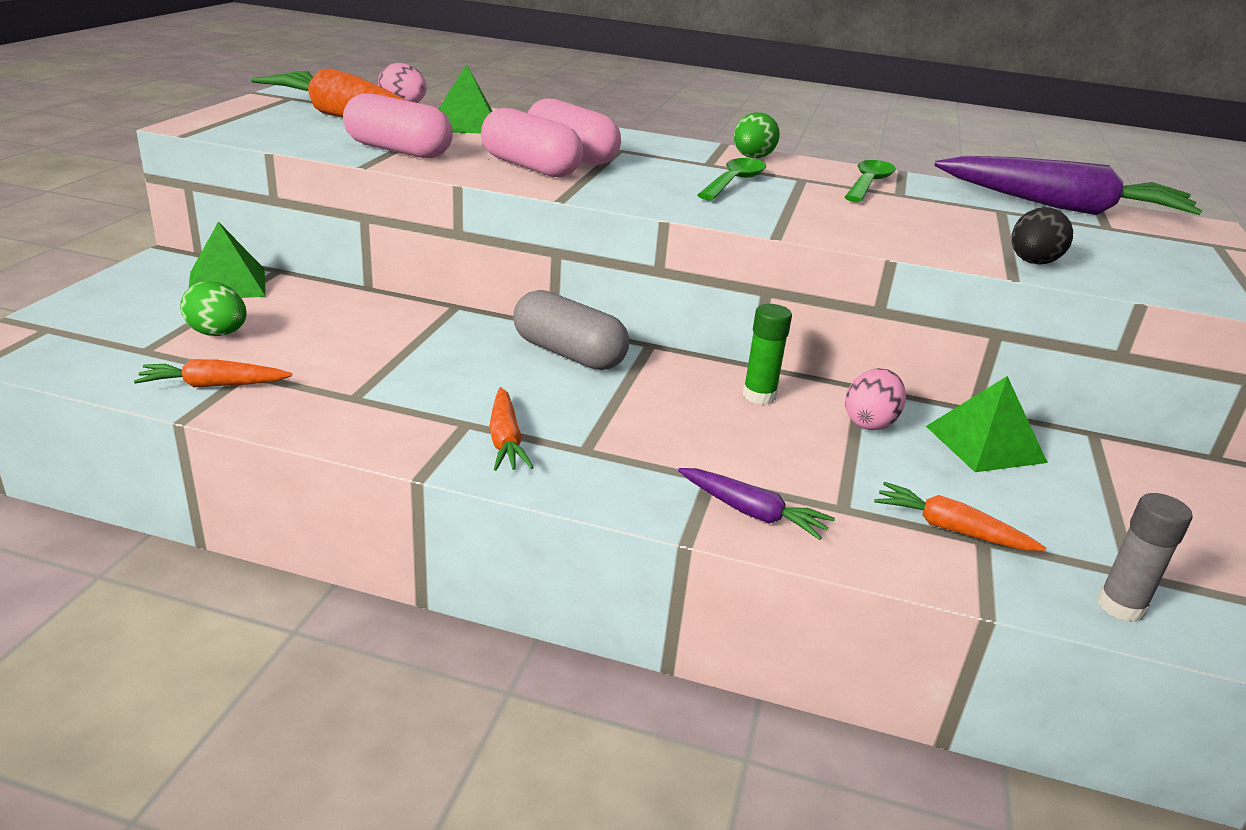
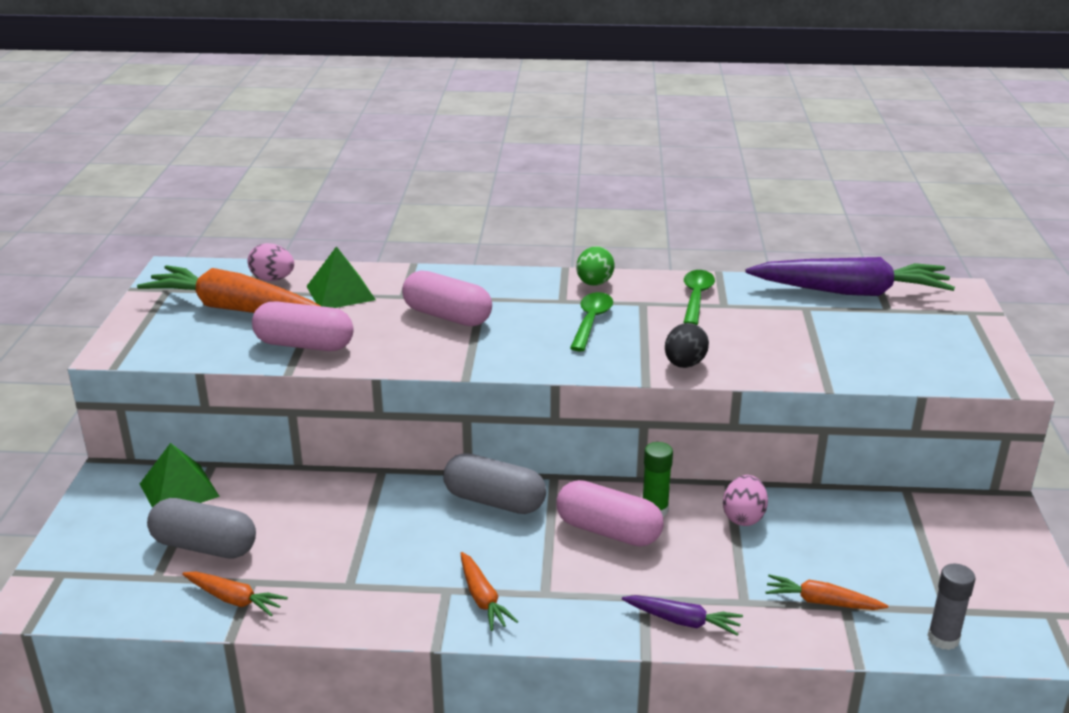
camera: 10 degrees left, 0 degrees up
(214, 385) = (234, 599): orange carrot -> orange carrot turned 135 degrees counterclockwise
(218, 334) = (205, 546): green egg -> grey capsule
(530, 167) = (422, 341): pink capsule -> pink capsule (608, 531)
(985, 444) = (830, 518): green pyramid -> none
(1032, 263) = (839, 369): black egg -> black egg (684, 364)

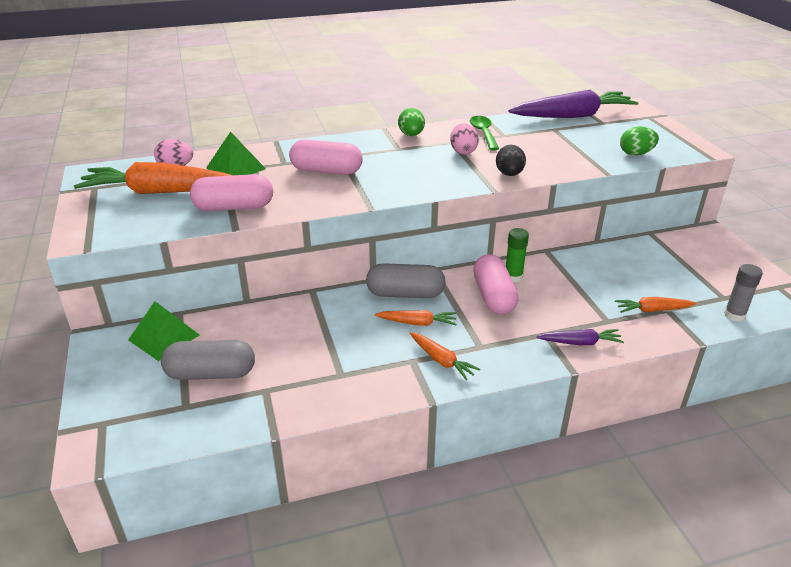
camera: 20 degrees left, 5 degrees up
(234, 599) = (259, 407): orange carrot -> orange carrot (417, 323)
(591, 321) = (428, 158): green spoon -> none
(608, 531) = (493, 296): pink capsule -> pink capsule turned 75 degrees clockwise
(743, 517) = (570, 269): pink egg -> pink egg (463, 151)
(897, 367) = (636, 154): none -> green egg

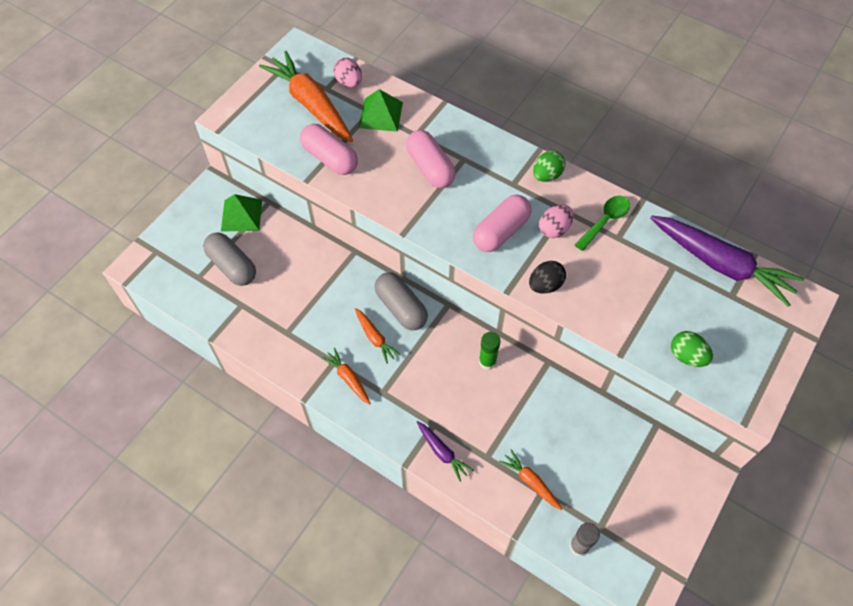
camera: 50 degrees right, 25 degrees up
(441, 360) = (348, 378): orange carrot -> orange carrot turned 135 degrees clockwise
(493, 296) = (448, 364): pink capsule -> pink capsule (501, 231)

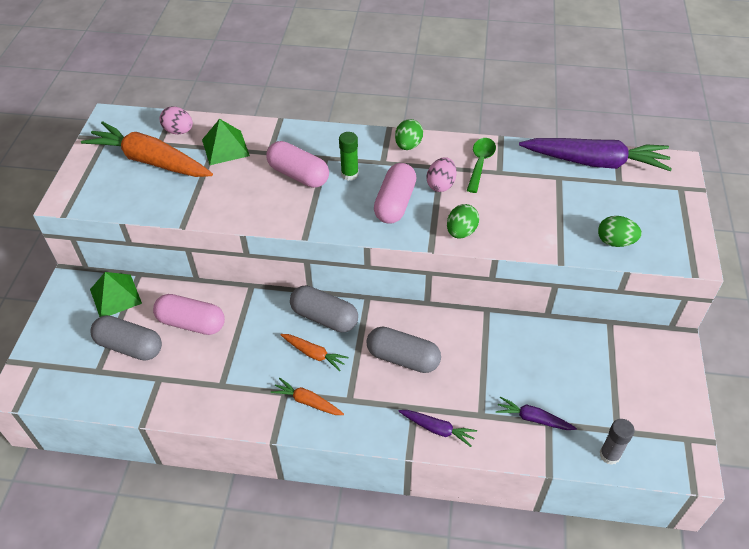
camera: 25 degrees left, 10 degrees down
(330, 158) = (195, 199): pink capsule -> pink capsule (192, 323)
(448, 375) = (403, 358): none -> grey capsule
(487, 361) = (432, 331): green glue stick -> green glue stick (349, 174)
(530, 482) = (533, 419): orange carrot -> purple carrot
(545, 285) = (461, 232): black egg -> green egg

